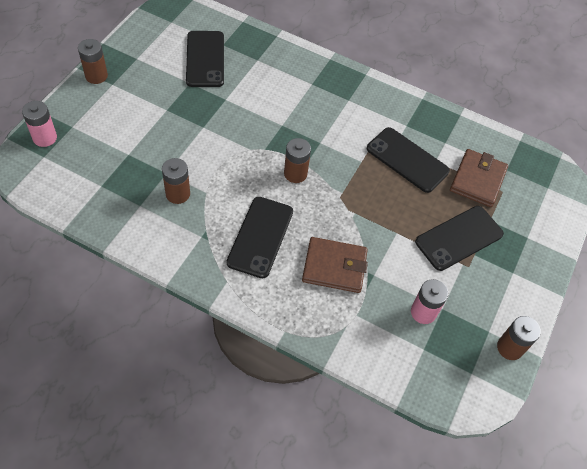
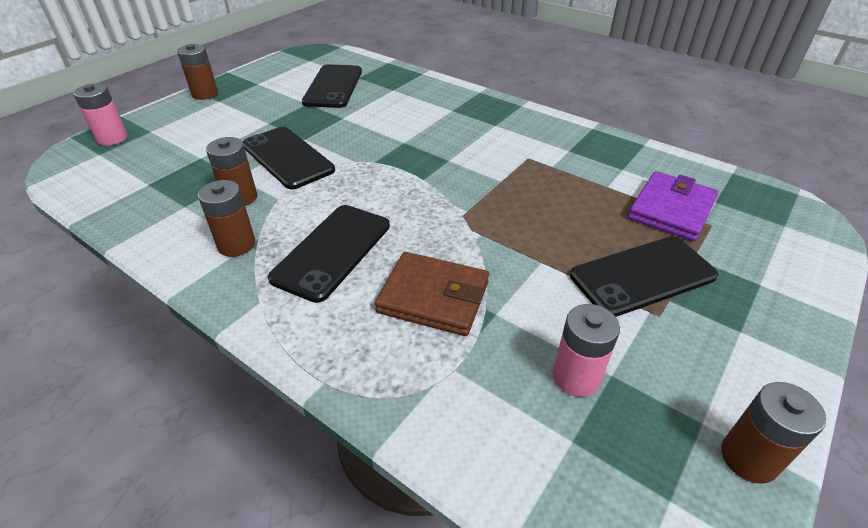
camera: 15 degrees right, 15 degrees down
(295, 173) = (406, 187): brown battery -> brown battery (236, 244)
(407, 160) = (566, 183): black phone -> black phone (287, 158)
(477, 180) = (671, 210): brown wallet -> purple wallet

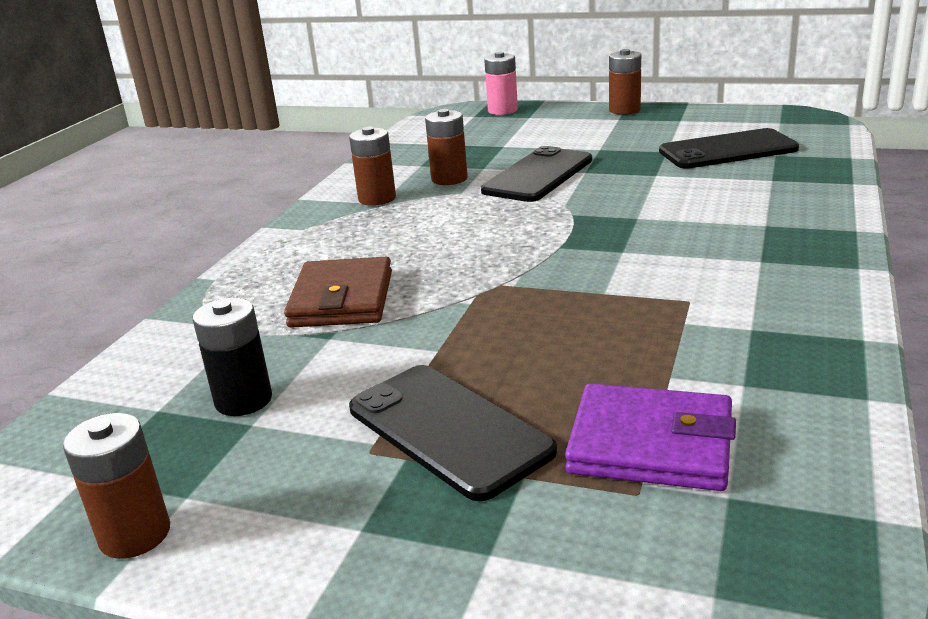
camera: 75 degrees right, 15 degrees down
(332, 251) = (390, 237): black phone -> none
(576, 377) = (243, 400): pink battery -> black battery

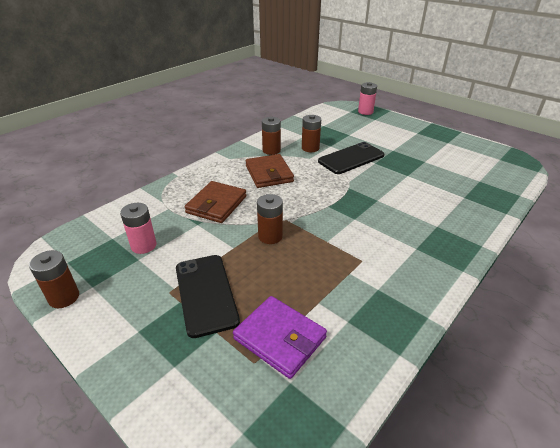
camera: 20 degrees right, 10 degrees up
(243, 400) = (143, 245): black battery -> pink battery
(404, 231) = (269, 174): none -> brown wallet
(624, 110) = (424, 128): brown battery -> brown battery (270, 236)
(727, 150) = (456, 170): black phone -> none

